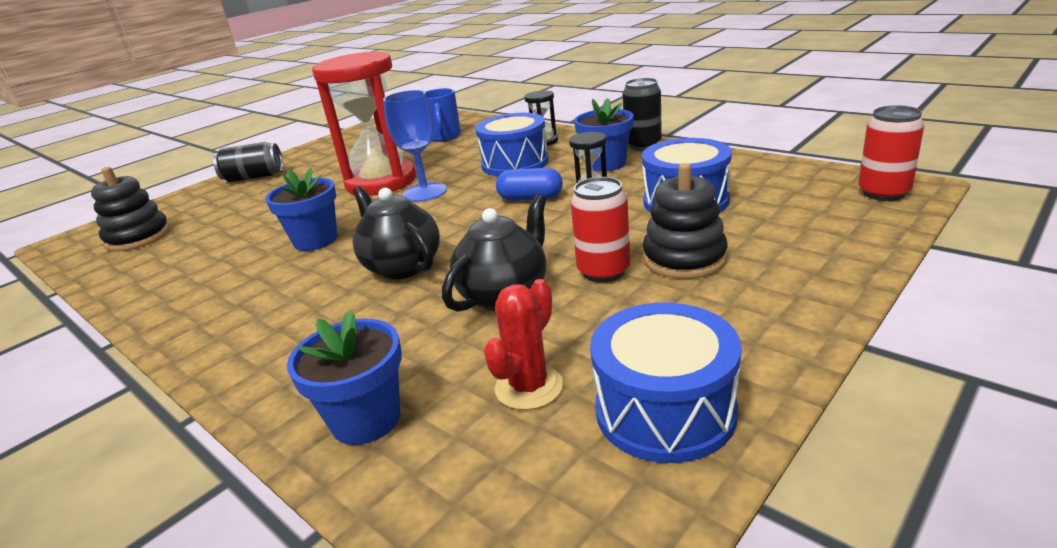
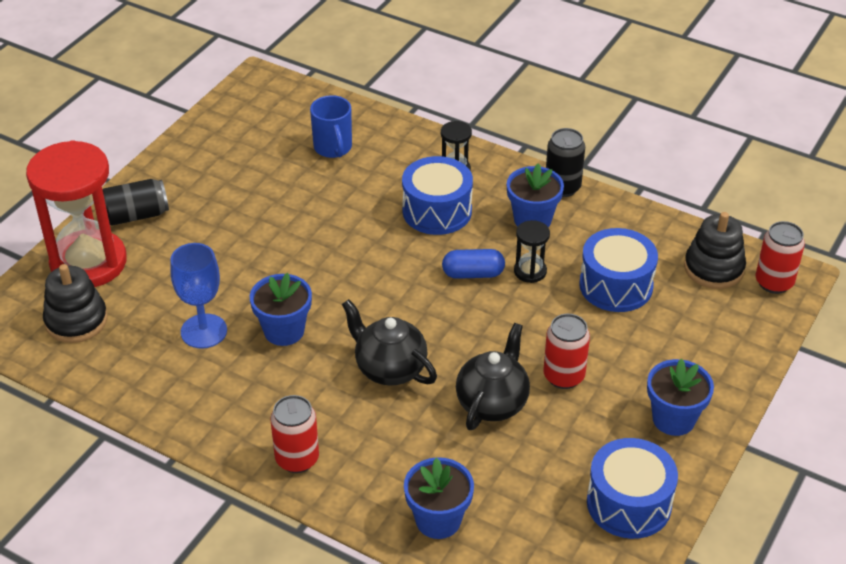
camera: 15 degrees left, 15 degrees up
(239, 345) = (297, 459): none -> red can
(381, 182) = (301, 236): red hourglass -> red hourglass (88, 263)
(425, 192) = (359, 258): blue goblet -> blue goblet (204, 331)
(529, 387) = (539, 489): red cactus -> none
(684, 259) = (623, 362): black stacking toy -> black stacking toy (713, 268)
(748, 312) = (673, 419): none -> blue flower pot

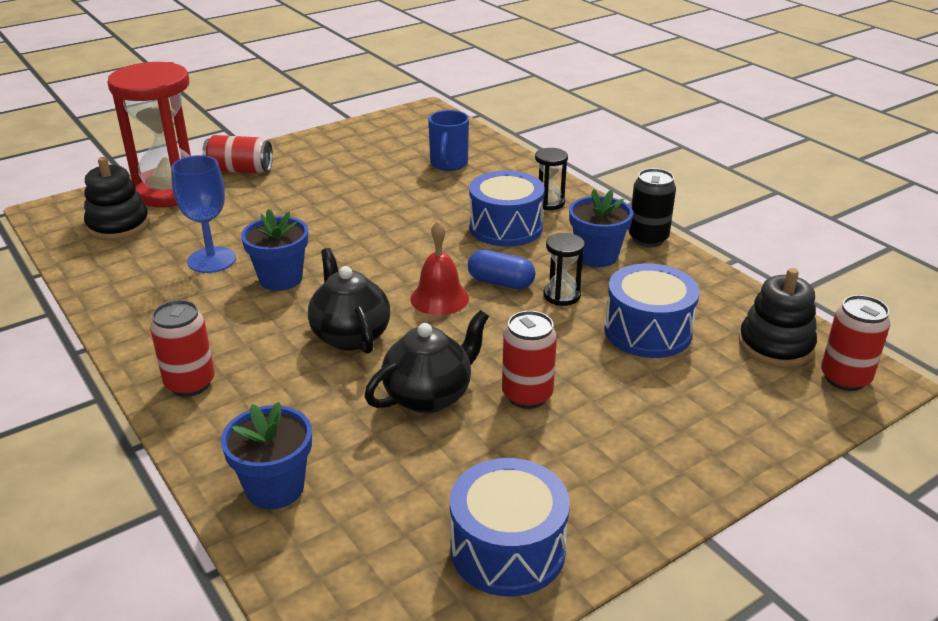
camera: 25 degrees right, 10 degrees down
(135, 215) = (240, 170): black can -> red can
(434, 306) = (439, 298): none -> red bell
(673, 419) = (628, 477): blue flower pot -> none

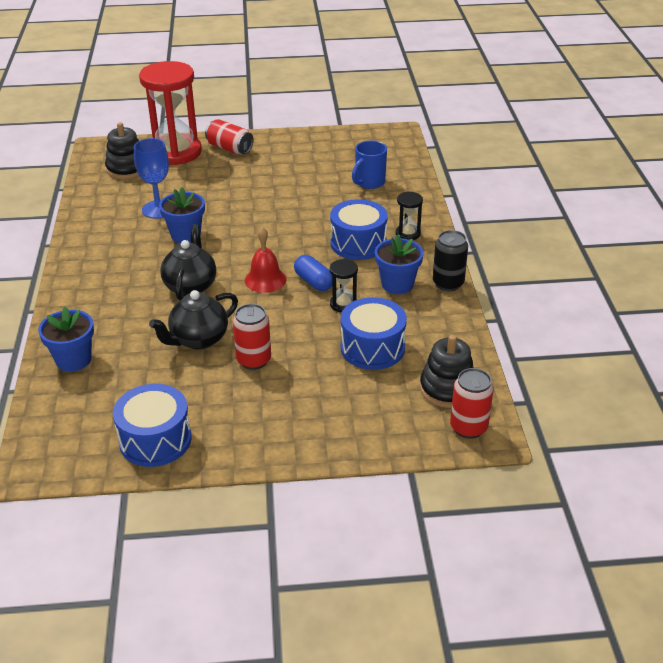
camera: 30 degrees right, 5 degrees up
(190, 384) = (82, 285): red can -> none
(429, 396) = (198, 339): black teapot -> black teapot turned 150 degrees clockwise

